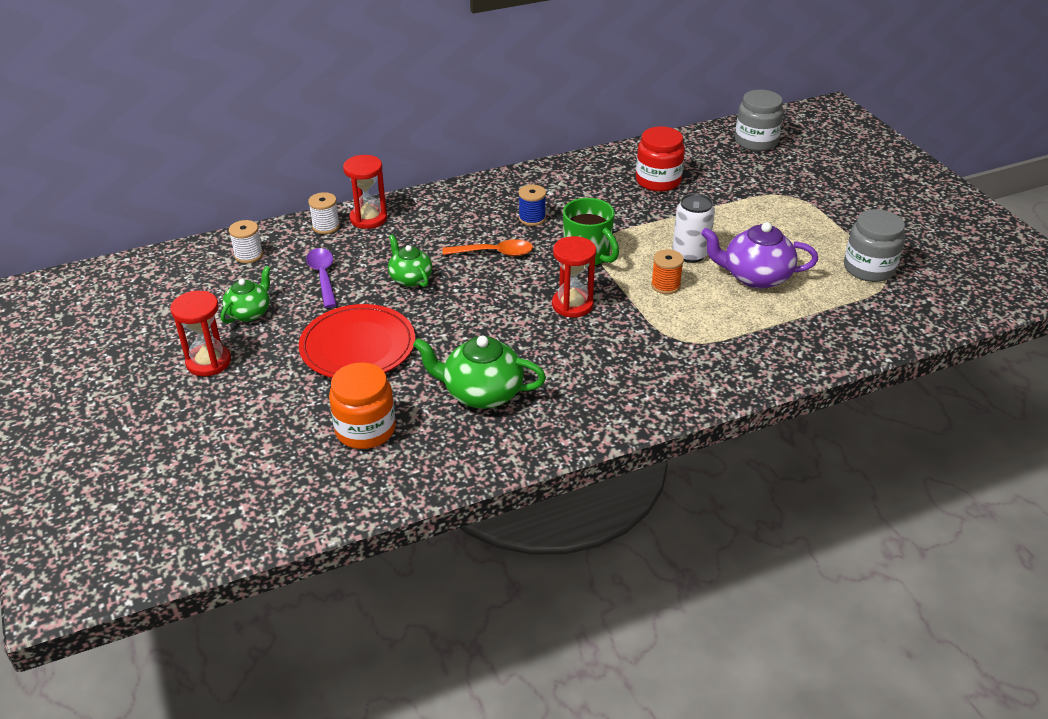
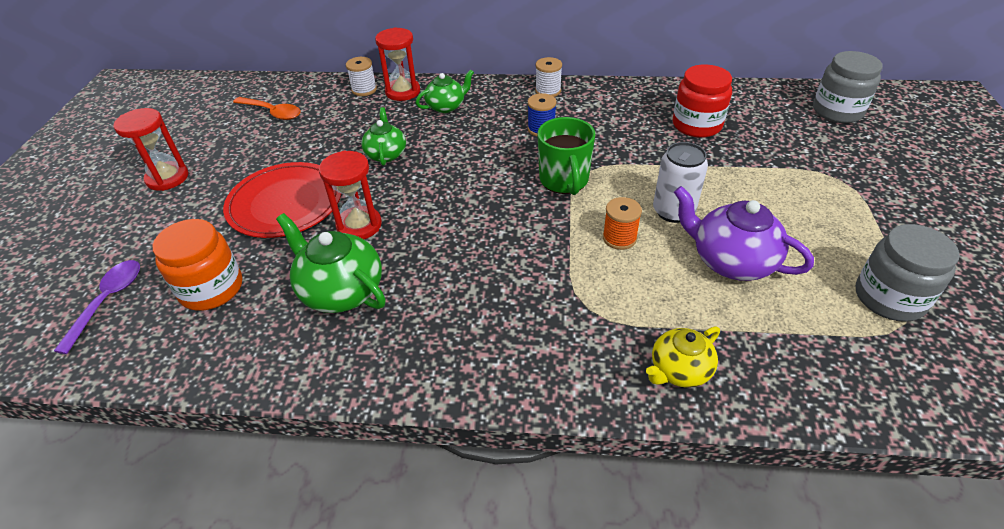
camera: 30 degrees right, 5 degrees up
(249, 255) = (286, 97): white spool -> white spool (548, 91)
(249, 312) = (238, 145): green teapot -> green teapot (446, 106)
(323, 276) = (321, 131): purple spoon -> purple spoon (108, 301)
(494, 253) = (478, 152): orange spoon -> orange spoon (272, 112)
(572, 305) = (506, 227): red hourglass -> red hourglass (359, 225)
(770, 357) = (679, 370): none -> yellow teapot

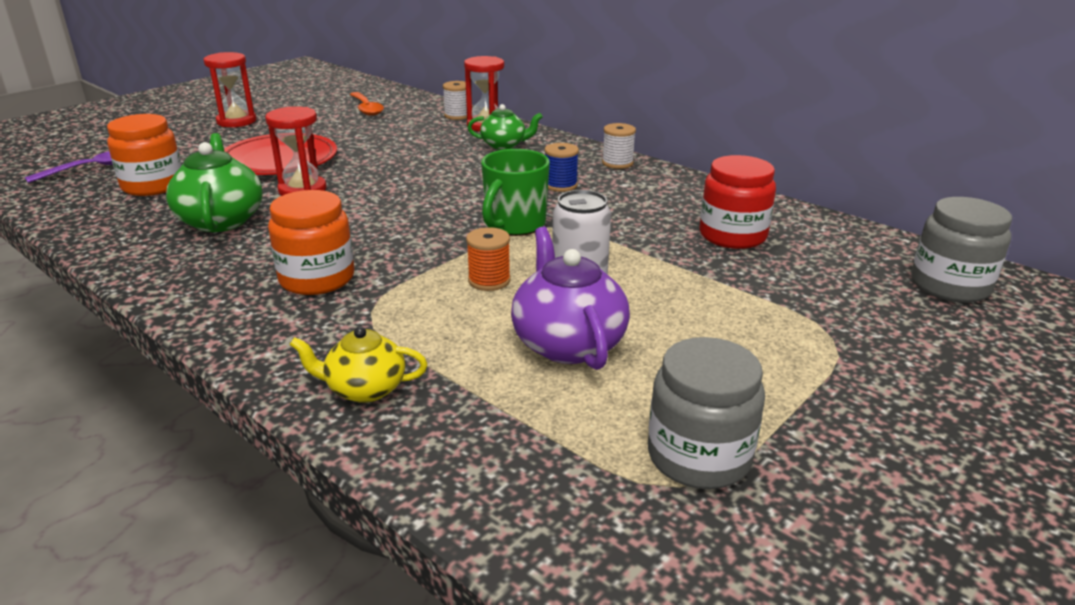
camera: 35 degrees right, 15 degrees down
(386, 154) = (400, 157): green teapot -> none
(508, 302) = (317, 278): none -> orange jar

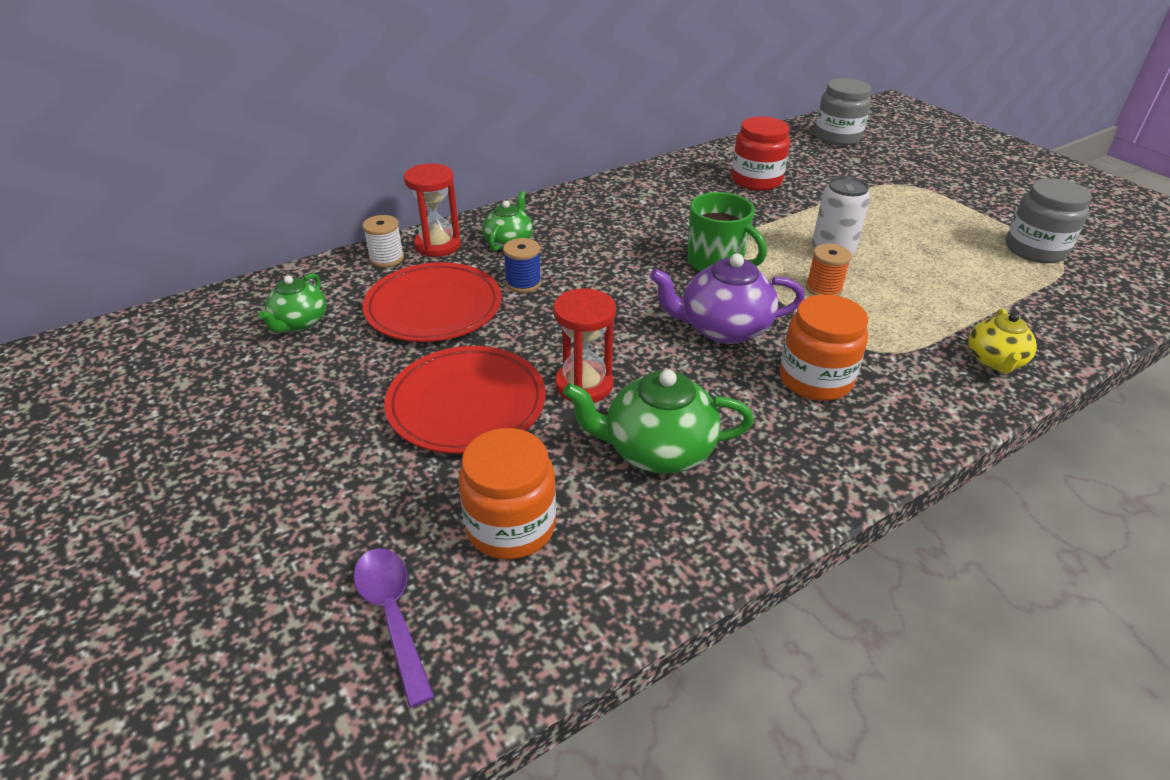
camera: 75 degrees left, 10 degrees up
(236, 121) = (256, 450): red hourglass -> none
(366, 109) = (299, 322): orange spoon -> green teapot
(396, 136) = (433, 307): none -> red plate
(560, 185) = (633, 229): blue spool -> blue spool (523, 283)
(568, 343) = (919, 269): purple teapot -> purple teapot (723, 328)
(617, 163) = (591, 195): white spool -> none

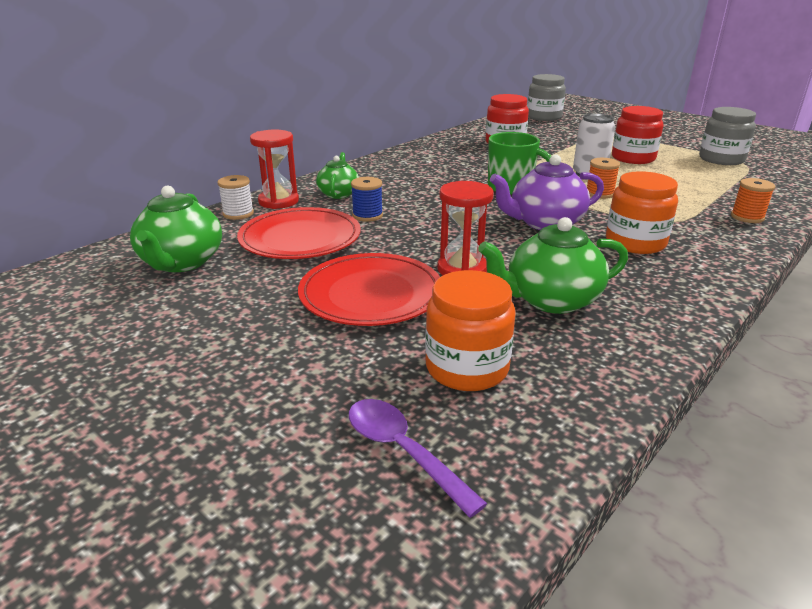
camera: 15 degrees left, 10 degrees down
(299, 322) = (181, 262): green teapot -> green teapot, size x1.59
(910, 231) = (633, 158): none -> red jar
(994, 361) = (747, 217): yellow teapot -> orange spool

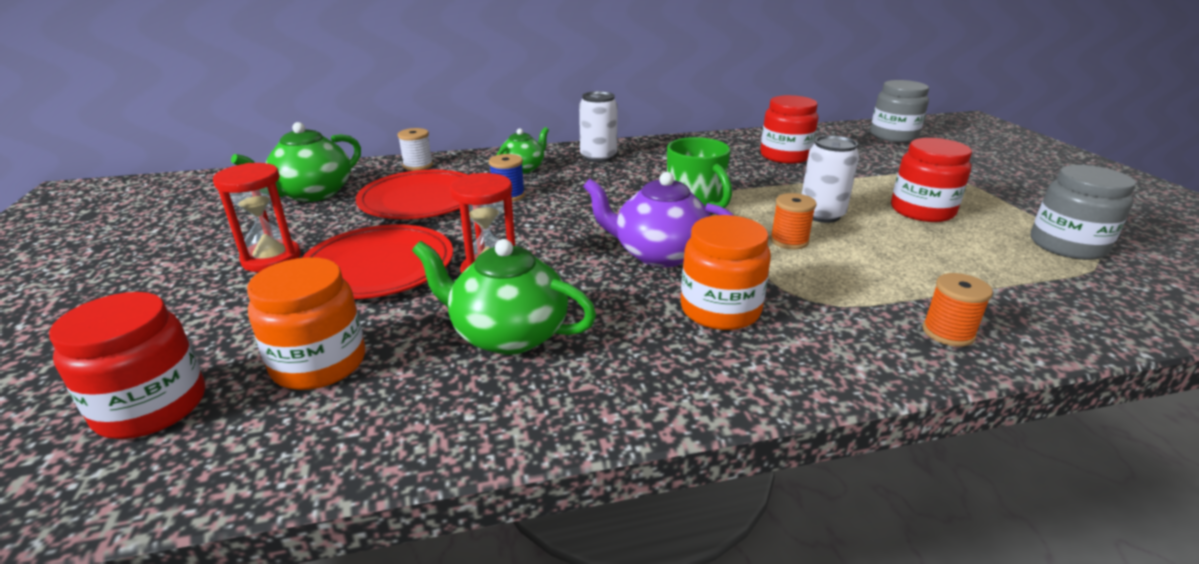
camera: 35 degrees right, 0 degrees up
(278, 201) = (465, 163): red hourglass -> red hourglass (271, 259)
(381, 172) = (598, 157): none -> white can
(403, 451) = (151, 407): purple spoon -> red jar

